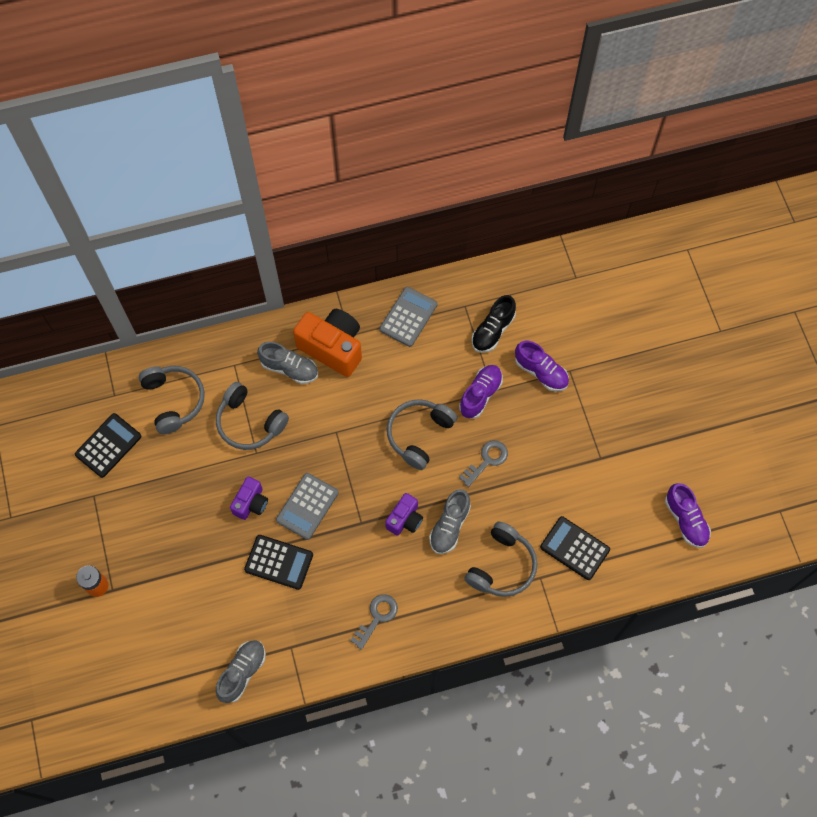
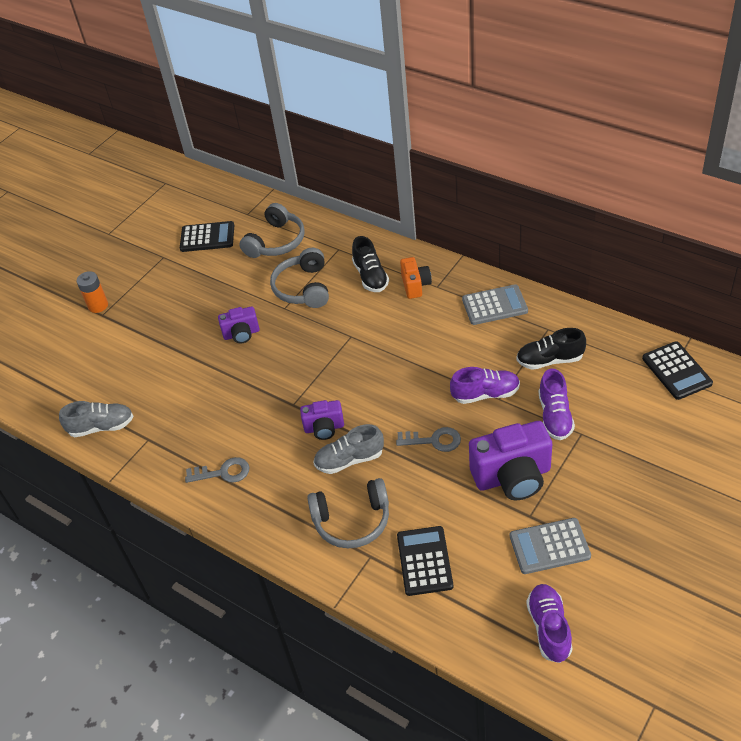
camera: 55 degrees right, 20 degrees down
(279, 562) = (210, 382): black calculator -> black calculator (676, 371)
(289, 368) = (370, 276): grey shoe -> black shoe
(307, 506) = (272, 365): grey calculator -> grey calculator (549, 546)
(333, 348) = (415, 285): orange camera -> orange camera, size x0.55
(419, 434) = (405, 383): grey headphones -> none
(562, 440) = (512, 477): none -> purple camera
(685, 520) = (549, 628): purple shoe -> purple shoe turned 150 degrees clockwise

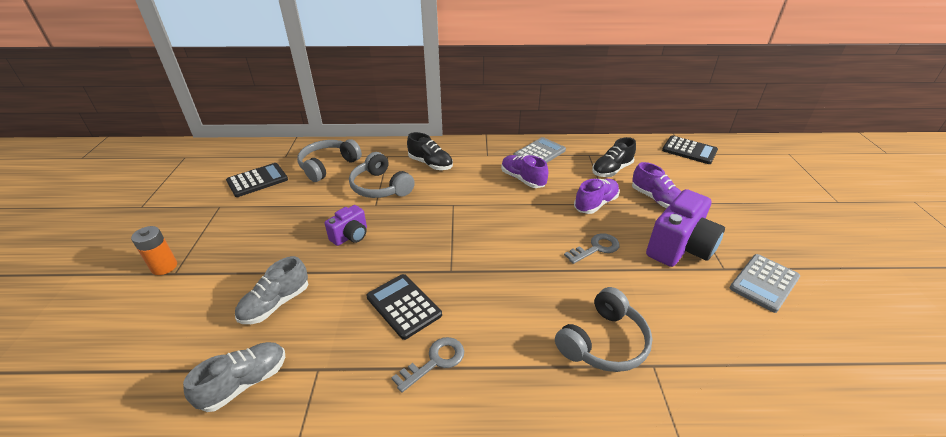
camera: 40 degrees left, 10 degrees down
(276, 242) = (328, 166): grey headphones -> grey headphones turned 135 degrees counterclockwise
(324, 428) = (498, 277): purple camera -> none
(349, 460) = (546, 292): grey shoe -> grey shoe (276, 304)
(415, 285) = (471, 159): orange camera -> none
(424, 561) = (699, 344): black calculator -> black calculator (404, 306)
(549, 628) = (847, 345): purple shoe -> purple shoe (523, 179)

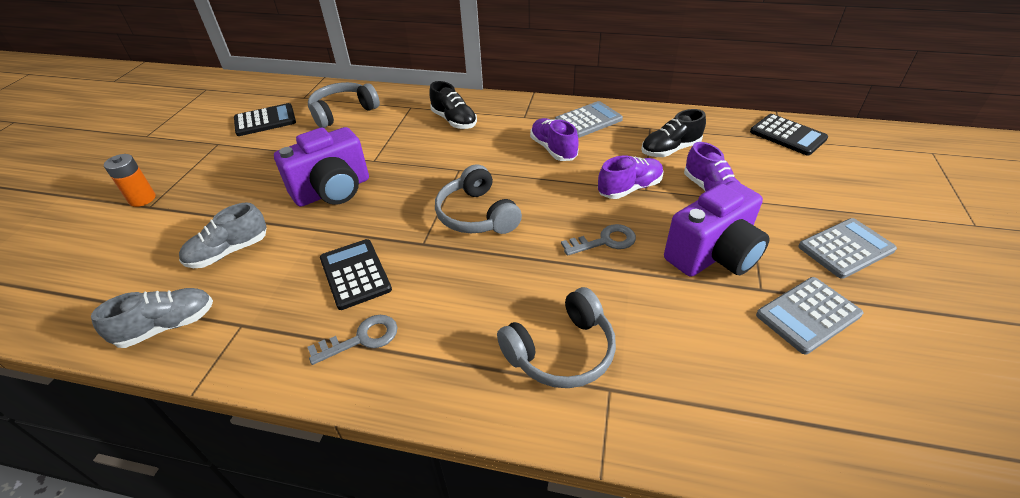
camera: 15 degrees right, 5 degrees up
(350, 236) = (333, 191): purple camera -> purple camera, size x1.81
(380, 187) = (387, 141): grey headphones -> grey headphones (476, 215)
(766, 230) = (846, 248): none -> grey calculator

